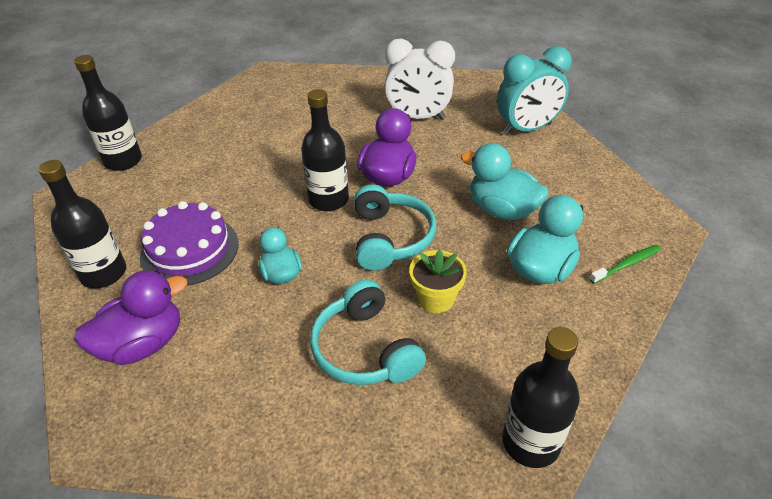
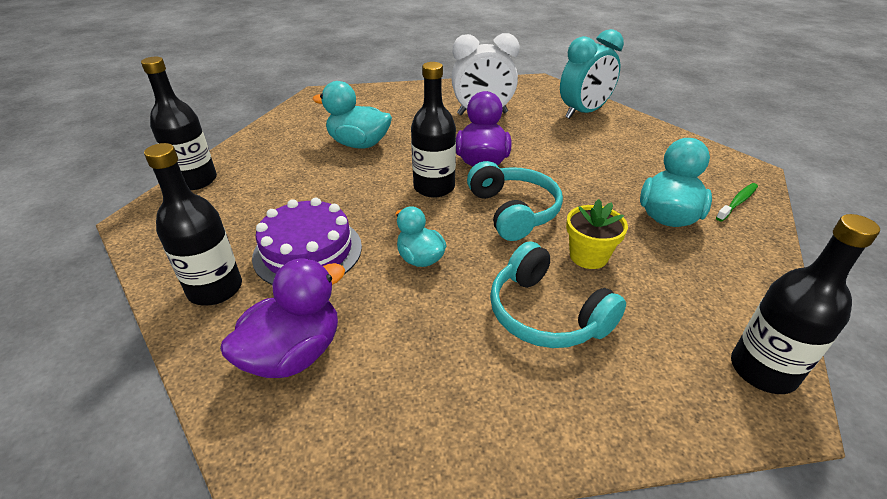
camera: 15 degrees left, 5 degrees down
(502, 210) = (602, 175): turquoise duck -> turquoise duck (358, 144)

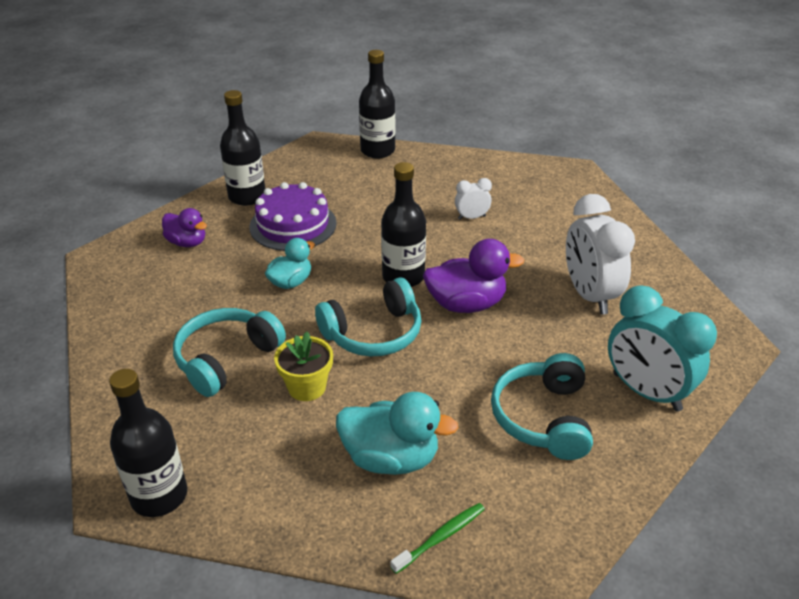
camera: 80 degrees right, 0 degrees up
(294, 354) = (187, 242): purple duck -> purple duck, size x0.64
(358, 144) = (471, 217): turquoise duck -> white clock
(612, 149) = (543, 418): none -> turquoise headphones
(737, 202) = (441, 537): green toothbrush -> green toothbrush turned 75 degrees counterclockwise

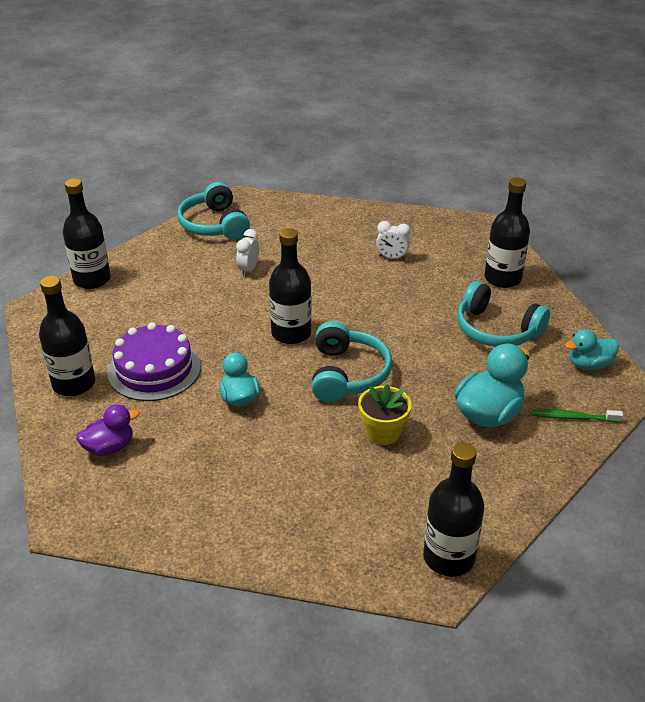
camera: 60 degrees left, 0 degrees up
(226, 359) = (311, 469): turquoise headphones -> turquoise headphones (214, 225)
(441, 537) = (573, 417): green toothbrush -> green toothbrush turned 75 degrees counterclockwise
(466, 304) = (353, 315): purple duck -> none
(554, 524) = (589, 364): none -> turquoise duck
(589, 295) = (392, 258): white clock -> white clock, size x0.48
(646, 392) = (502, 278): turquoise clock -> black bottle

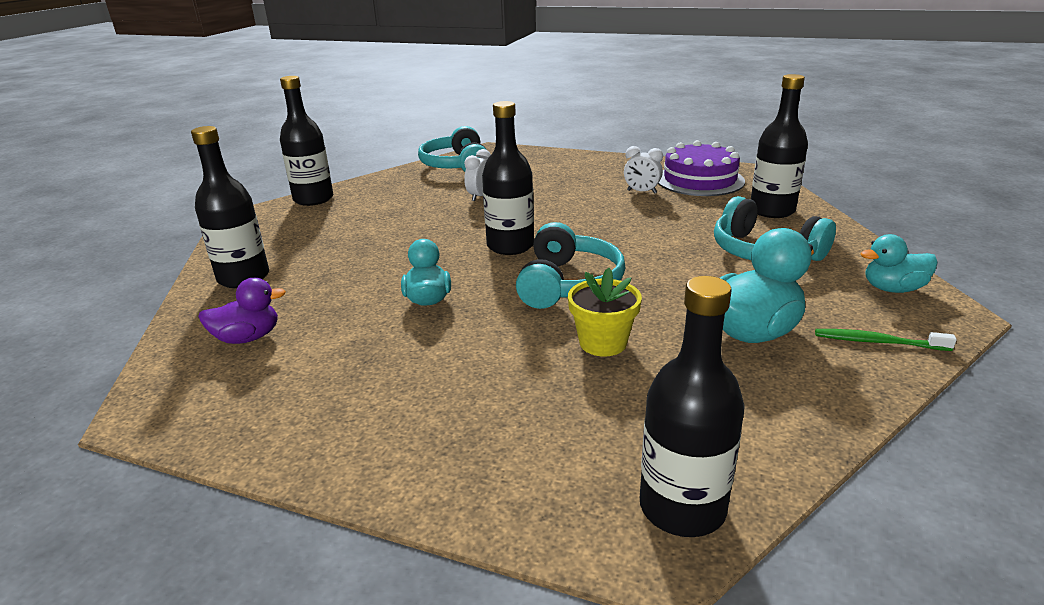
camera: 10 degrees right, 10 degrees down
(154, 369) = (340, 269): purple cake -> purple cake (699, 180)

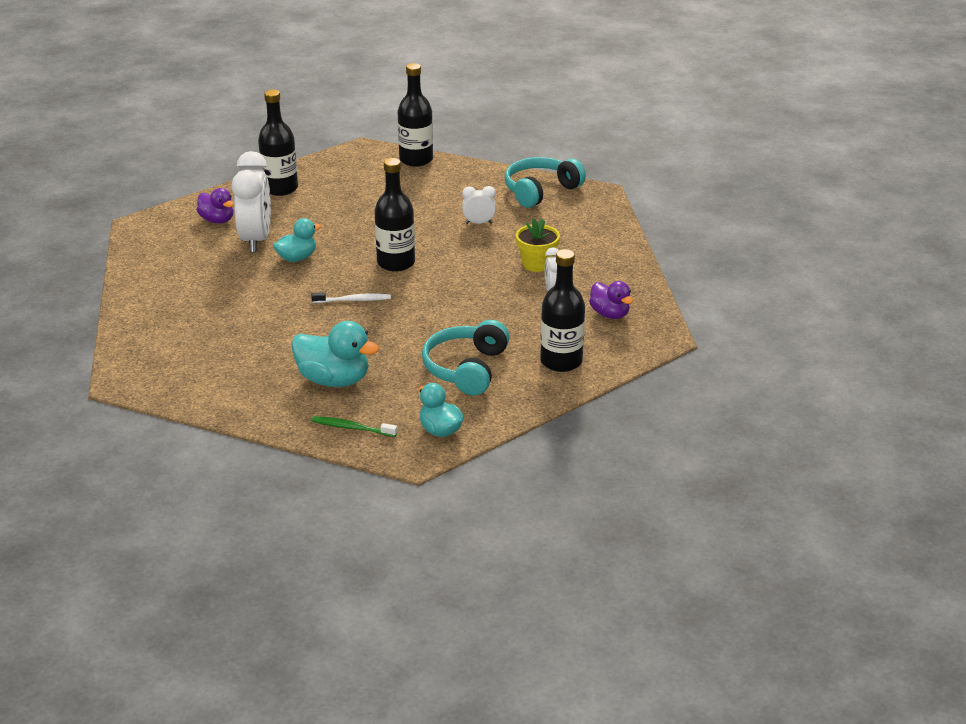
camera: 60 degrees right, 5 degrees up
(344, 318) = (256, 240): none -> white clock
(568, 284) = (353, 300): turquoise headphones -> white toothbrush
(603, 343) = (285, 330): yellow flower pot -> yellow flower pot (537, 264)
(682, 507) = (153, 383): black bottle -> none
(699, 180) = (610, 314): purple cake -> purple duck
(877, 342) = (352, 428): green toothbrush -> green toothbrush turned 60 degrees counterclockwise

